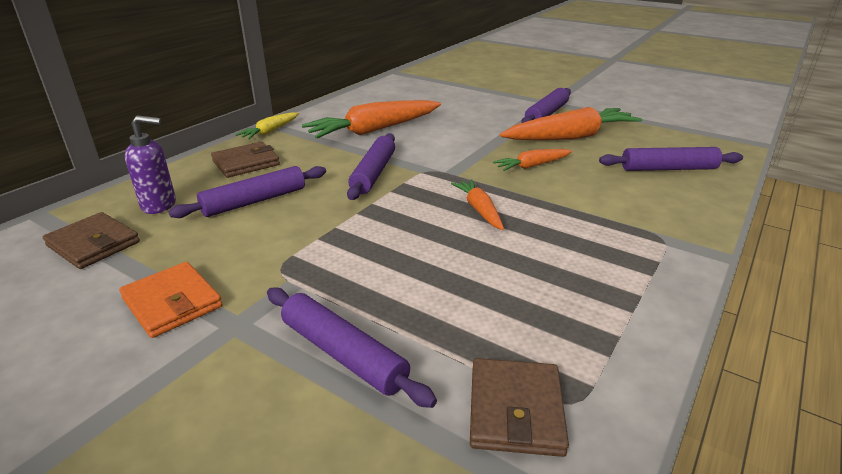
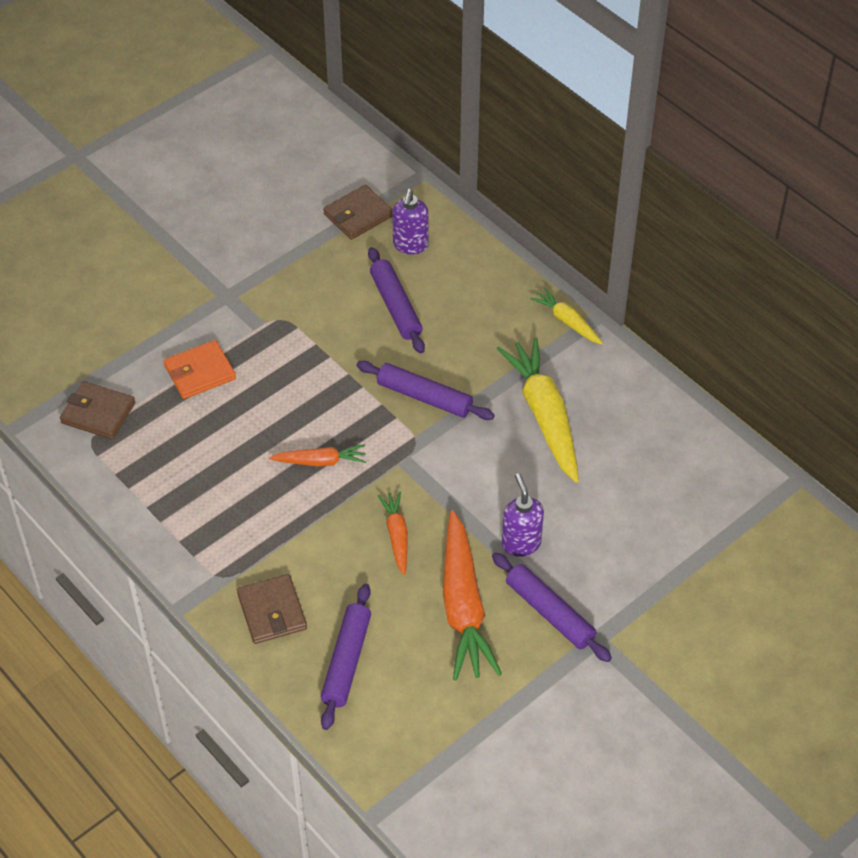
camera: 105 degrees right, 20 degrees up
(172, 303) = (263, 264): orange wallet -> orange wallet (200, 372)
(246, 163) = (483, 301): brown wallet -> brown wallet (272, 611)
(343, 354) = (176, 344): purple rolling pin -> none
(374, 130) = (544, 416): orange carrot -> yellow carrot
(499, 126) = (521, 543): none -> purple soap dispenser

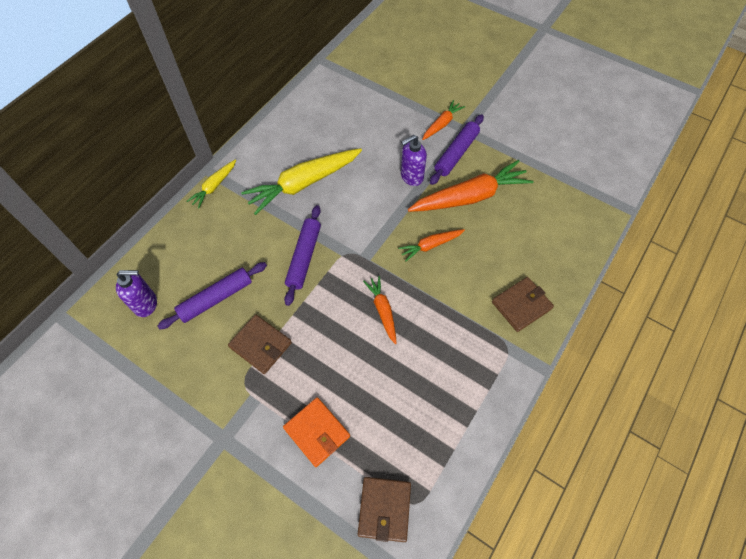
camera: 105 degrees left, 10 degrees up
(346, 661) = (538, 250): purple rolling pin -> none
(358, 215) = (112, 354): brown wallet -> brown wallet (260, 345)
(615, 610) = (442, 124): none -> orange carrot

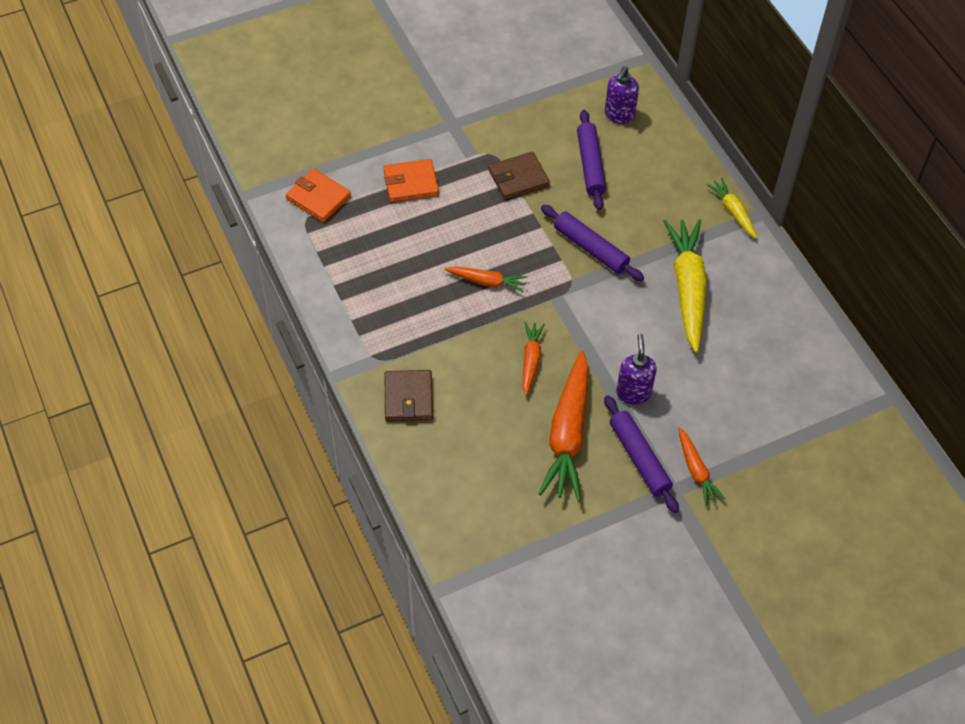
camera: 120 degrees right, 5 degrees down
(384, 509) = (318, 198): brown wallet -> orange wallet

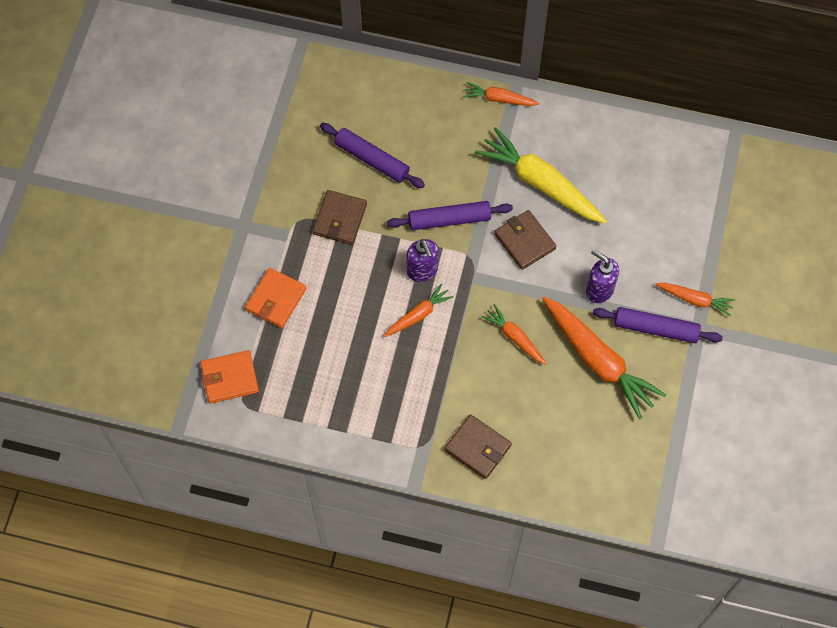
camera: 50 degrees left, 10 degrees up
(619, 115) = (342, 103): purple soap dispenser -> purple soap dispenser (422, 271)
(624, 311) = (524, 241): none -> brown wallet
(733, 212) = (499, 99): yellow carrot -> orange carrot

